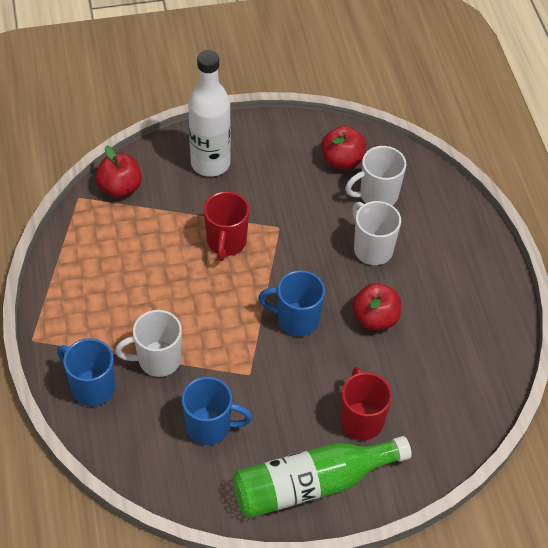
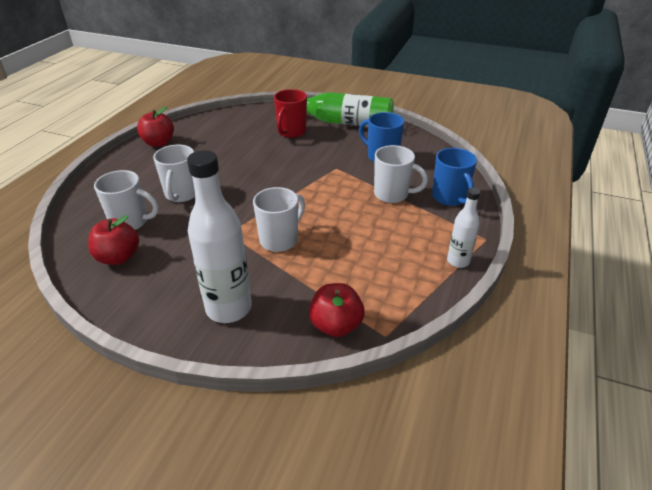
camera: 145 degrees left, 15 degrees down
(49, 297) = (458, 261): none -> white bottle
(226, 242) = (280, 240): red mug -> white mug
(296, 319) = (278, 180): blue mug -> none
(375, 318) = (229, 163): red apple -> red apple (159, 143)

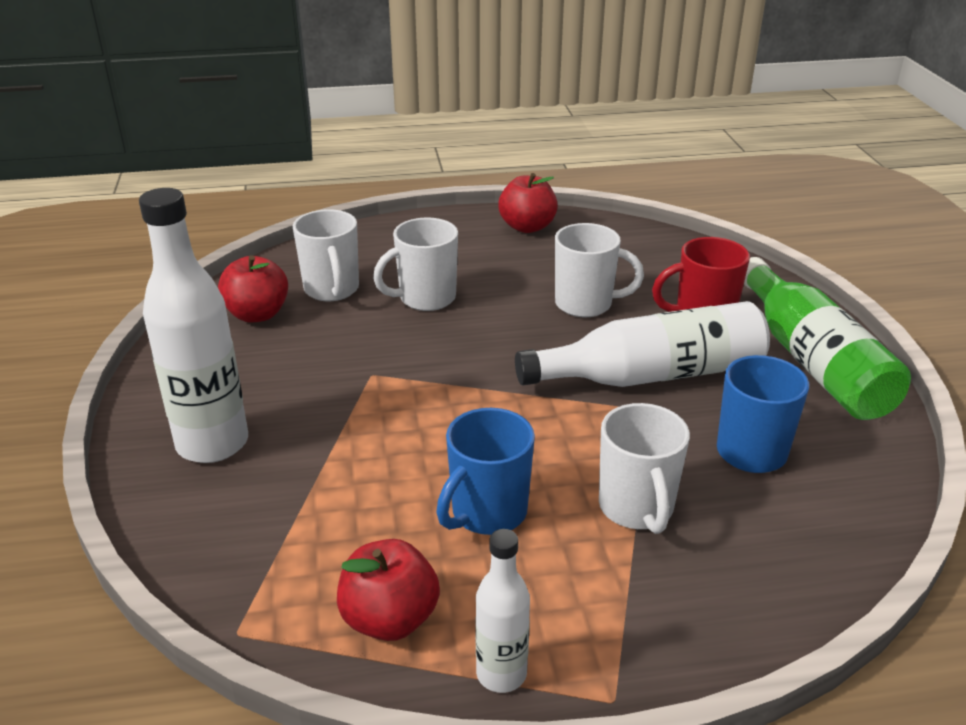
camera: 60 degrees right, 5 degrees down
(280, 240) = (393, 428): white mug -> white mug (585, 304)
(315, 158) = (652, 375): none -> white bottle
(336, 325) = (231, 565): red apple -> red apple (390, 619)
(449, 198) = (709, 596): blue mug -> blue mug (487, 513)

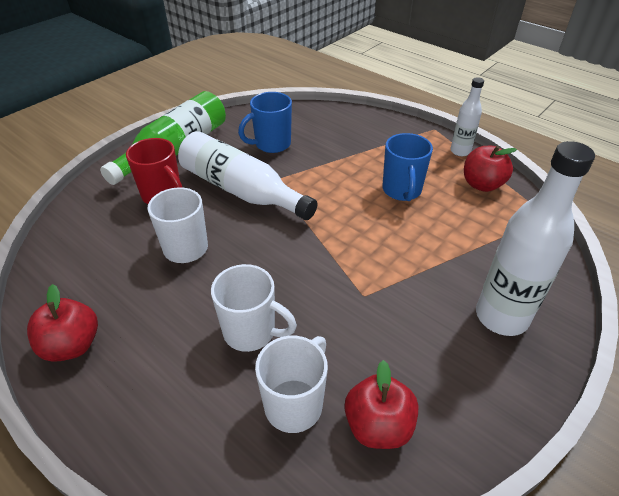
camera: 130 degrees left, 10 degrees up
(487, 513) = (402, 191): blue mug -> blue mug turned 90 degrees clockwise
(636, 508) = (346, 157): white mug -> none

